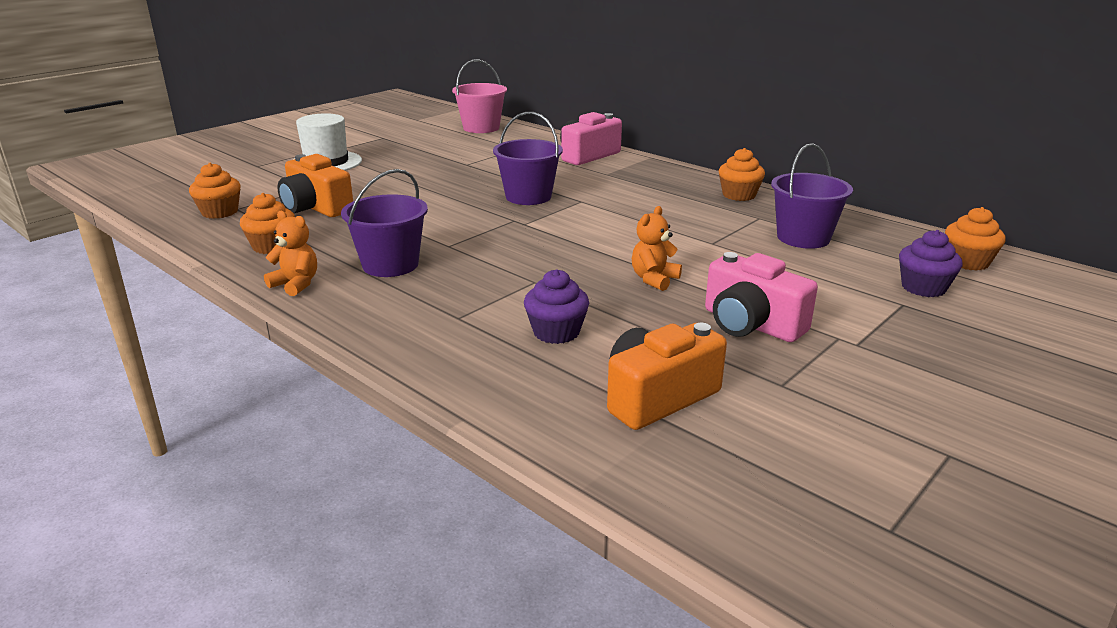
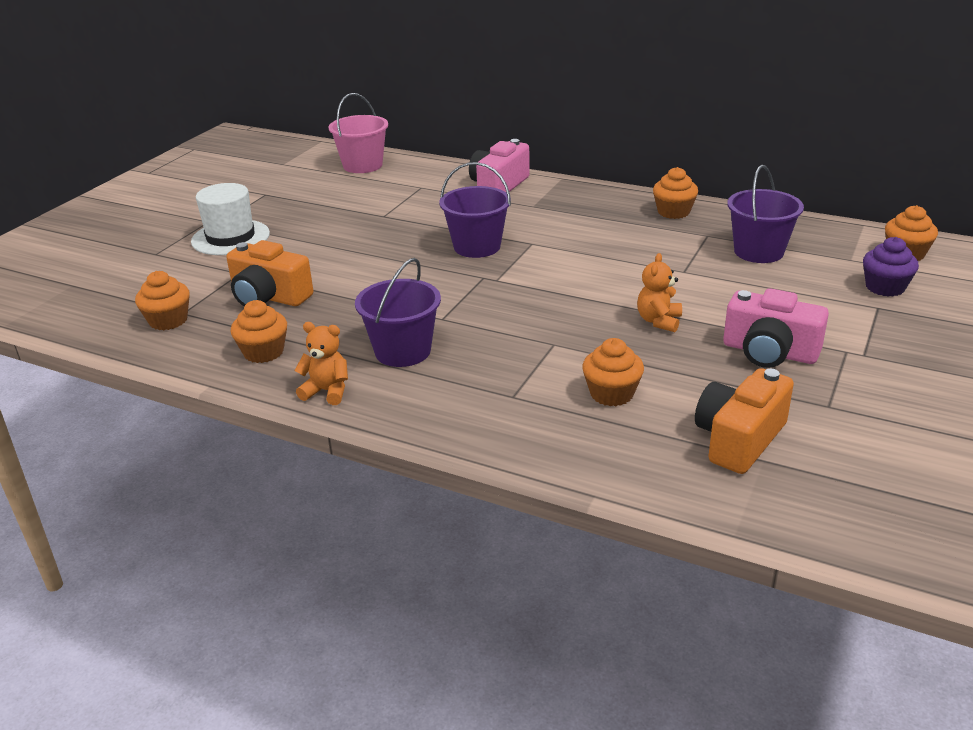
camera: 15 degrees left, 5 degrees up
(556, 332) = (611, 394): purple cupcake -> orange cupcake

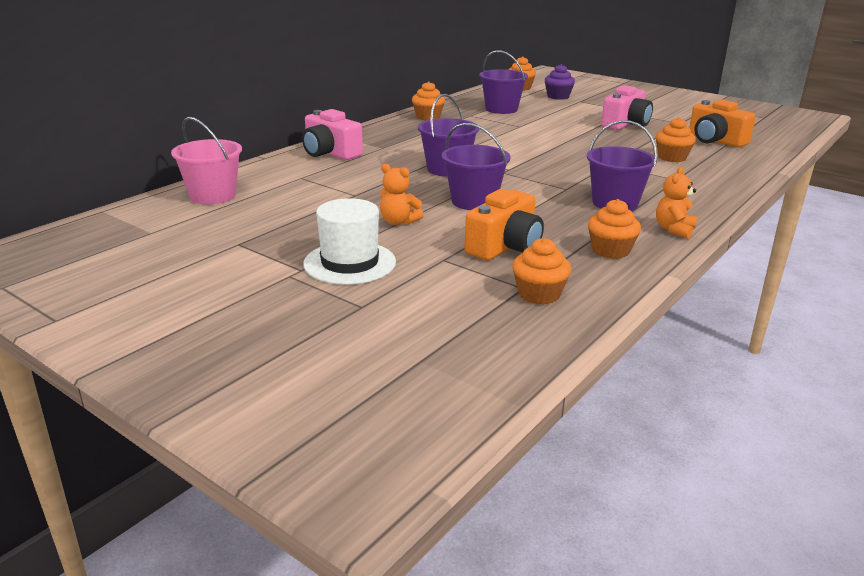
camera: 80 degrees left, 5 degrees down
(382, 271) = (474, 201): none -> purple bucket
(659, 321) = (585, 138): orange teddy bear -> orange teddy bear (398, 222)

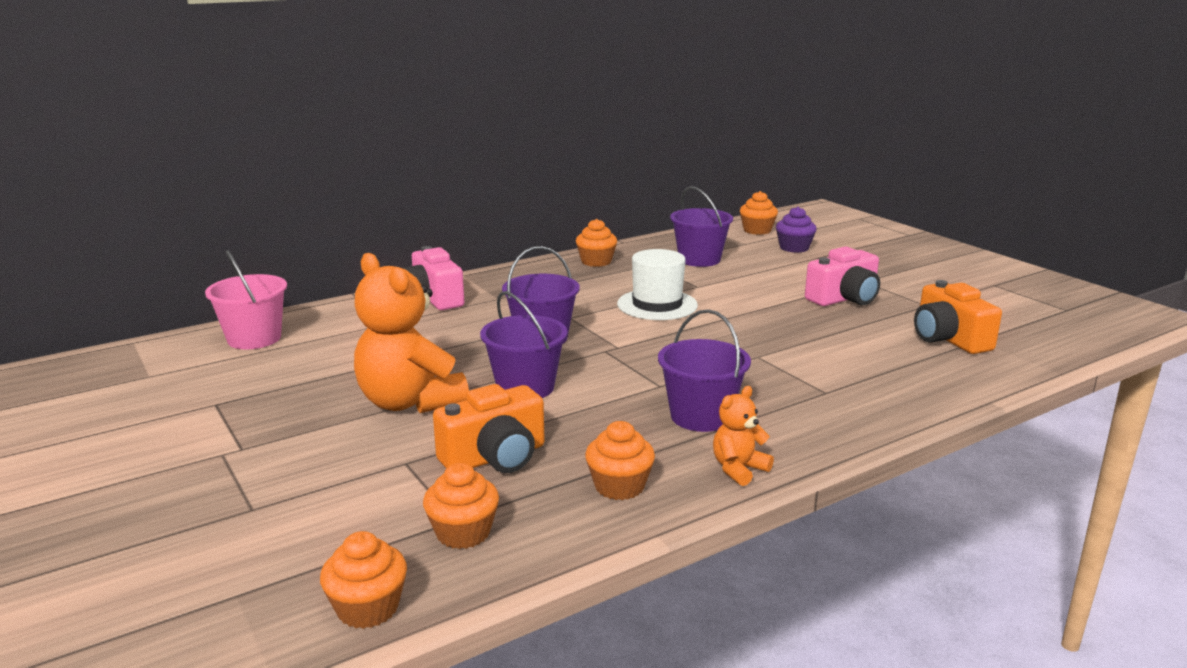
camera: 20 degrees right, 5 degrees down
(349, 263) = (299, 449): white hat -> white hat (657, 305)
(398, 222) = (410, 402): orange teddy bear -> orange teddy bear, size x2.06
(672, 157) = (855, 358): orange cupcake -> orange cupcake (368, 608)

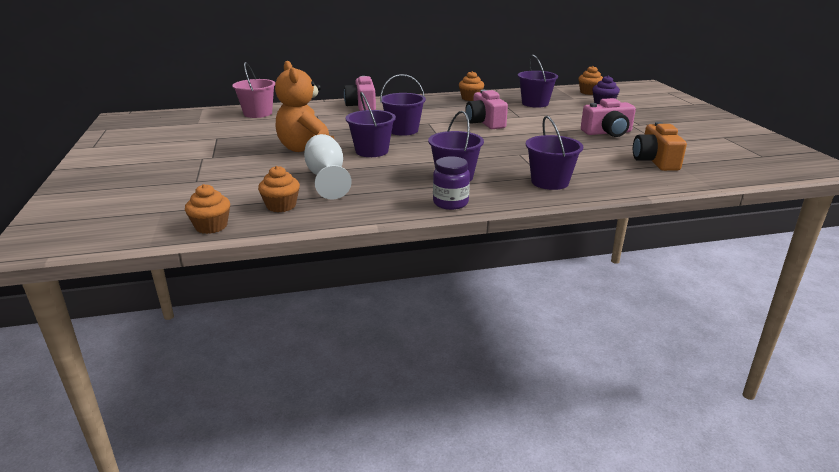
camera: 20 degrees right, 5 degrees up
(495, 457) = (326, 178): orange camera -> white goblet
(619, 486) = (377, 200): orange cupcake -> none
(657, 305) = (485, 122): white hat -> pink camera
(738, 469) = (450, 203): orange teddy bear -> purple jar
(845, 401) = (550, 182): none -> purple bucket

